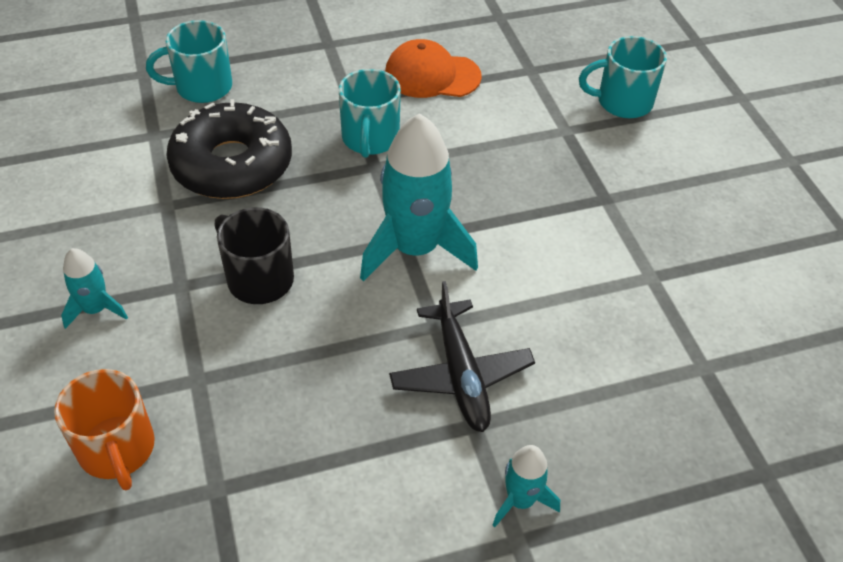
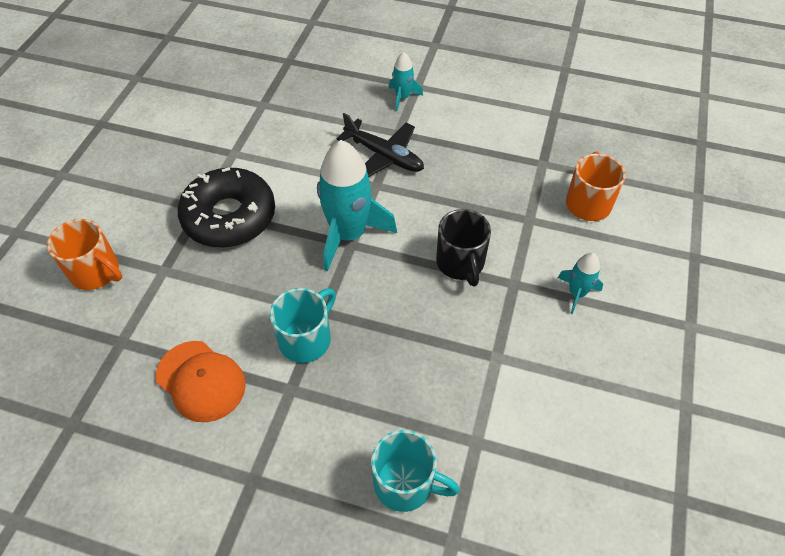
camera: 145 degrees left, 5 degrees up
(232, 165) = (427, 370): black donut -> black donut (229, 217)
(461, 374) = (384, 156): black plane -> black plane turned 105 degrees clockwise
(622, 102) = (96, 272): turquoise mug -> orange mug

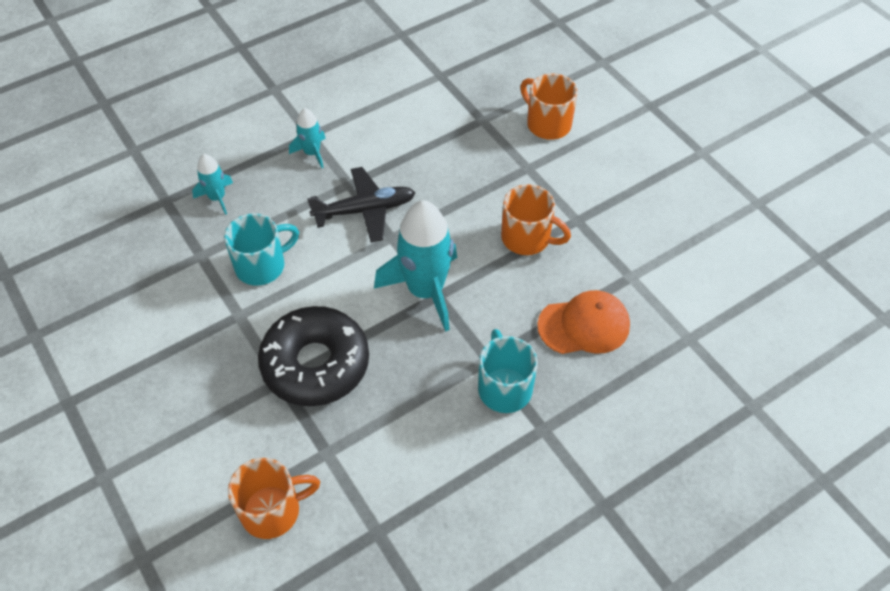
camera: 50 degrees left, 0 degrees up
(201, 381) = (477, 490): orange cap -> orange cap (584, 325)
(405, 483) = (687, 404): turquoise mug -> turquoise mug (262, 265)
(460, 263) = (527, 238): black mug -> orange mug
(576, 293) = (620, 191): turquoise rocket -> turquoise rocket (217, 198)

